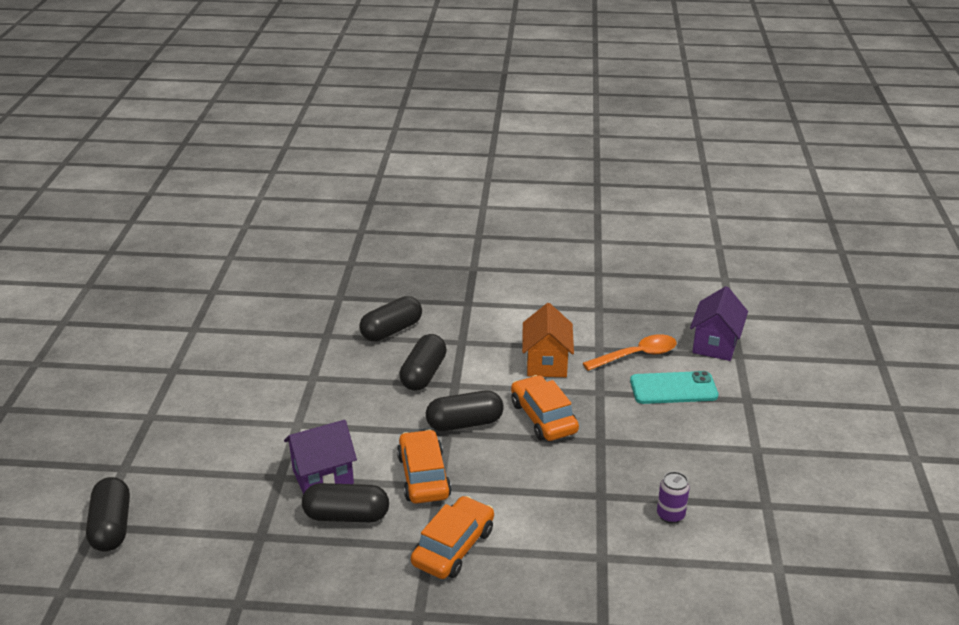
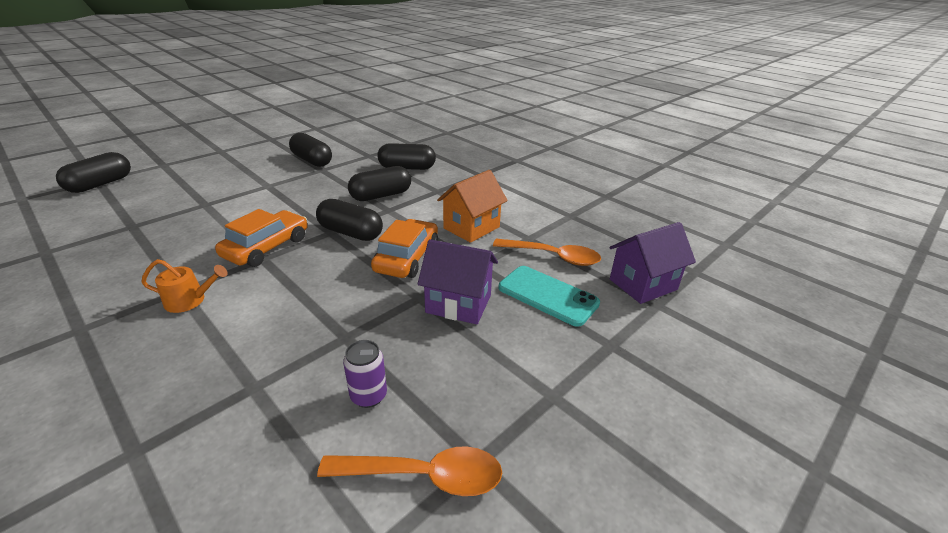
camera: 40 degrees right, 0 degrees up
(323, 477) = (221, 216): purple house -> purple house (458, 304)
(346, 516) = (185, 242): black capsule -> black capsule (312, 161)
(453, 547) = (189, 300): orange car -> orange watering can
(753, 528) = (424, 475): none -> orange spoon

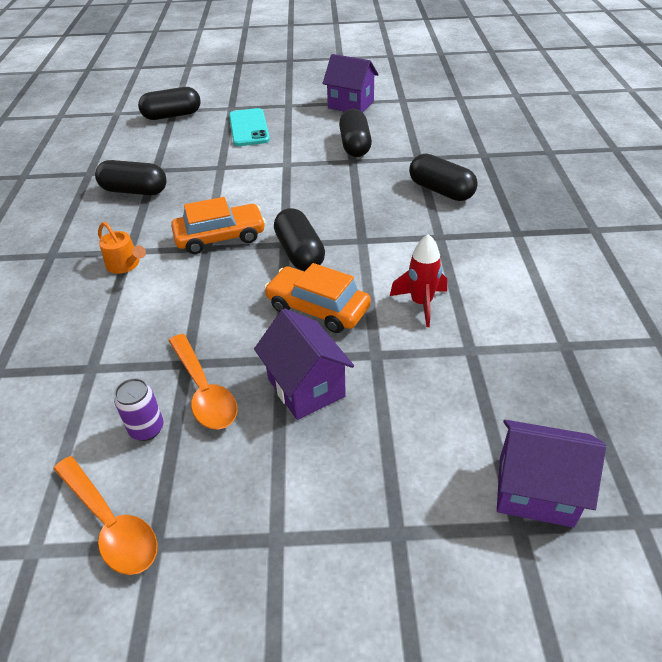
camera: 45 degrees right, 10 degrees up
(277, 139) = (350, 105): none -> purple house
(381, 195) = (374, 218): black capsule -> black capsule (135, 191)
(407, 258) = (317, 308): orange car -> orange car turned 120 degrees counterclockwise
(471, 228) = (421, 303): orange house -> red rocket
(547, 295) = (402, 433): turquoise phone -> turquoise phone (248, 128)
(553, 257) = (468, 389): orange spoon -> orange spoon (204, 391)

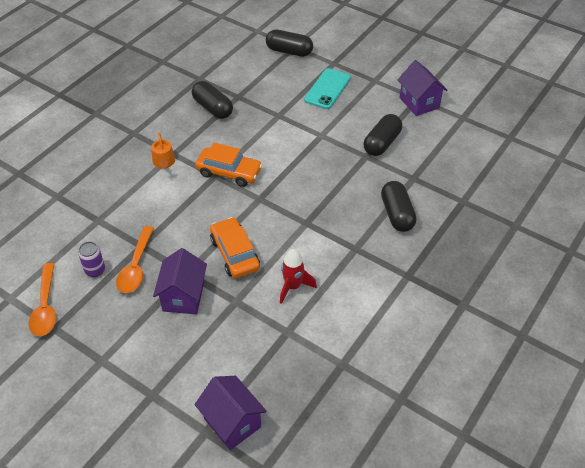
camera: 35 degrees right, 5 degrees up
(300, 253) = (261, 210): black capsule -> none

